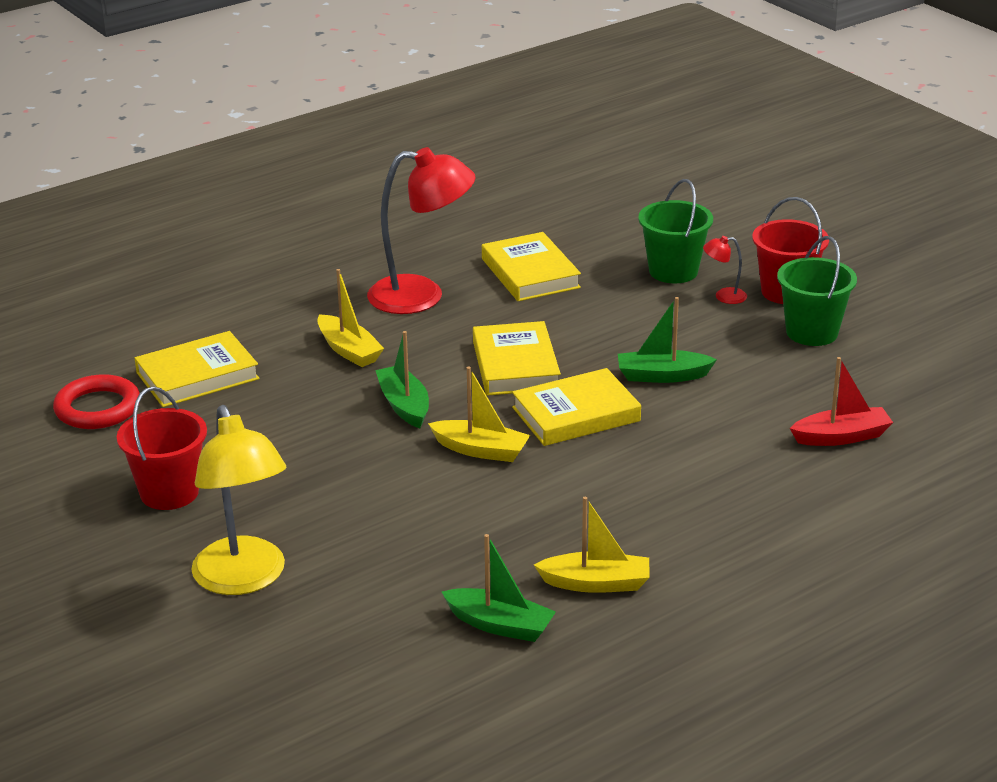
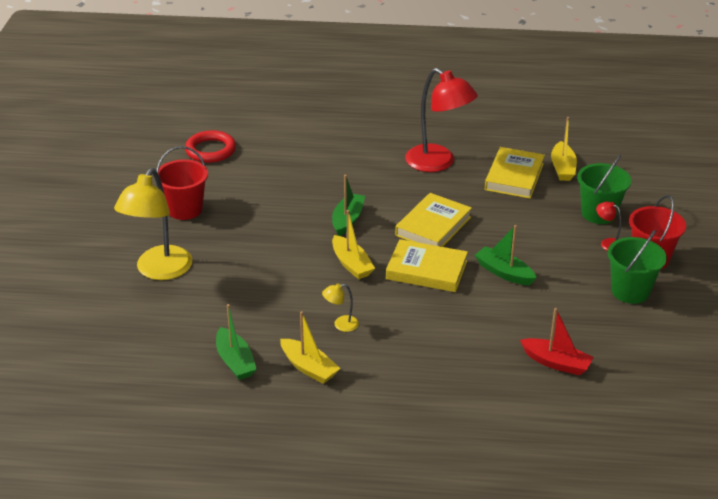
camera: 40 degrees right, 5 degrees up
(197, 376) = (274, 155): yellow book -> none
(349, 350) = (361, 176): yellow boat -> yellow boat (562, 168)
(564, 519) = (341, 325): none -> yellow lamp

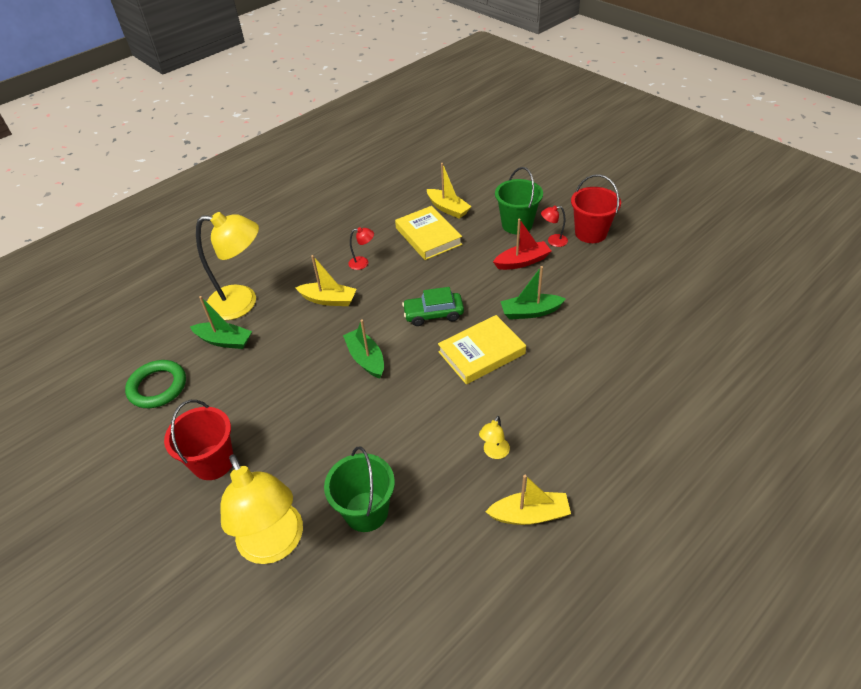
camera: 45 degrees left, 10 degrees up
(210, 150) = (157, 387): red ring -> green ring
(235, 361) = (469, 568): green boat -> green boat (224, 341)
(323, 136) = (242, 303): none -> yellow lamp
(351, 264) = (424, 393): yellow boat -> yellow boat (329, 300)
(433, 226) = (433, 314): yellow book -> green car
(438, 163) = (363, 263): red lamp -> red lamp, size x0.42
(556, 363) = (660, 351): red boat -> red boat (522, 261)
(630, 291) = (615, 264): green bucket -> green bucket (366, 511)

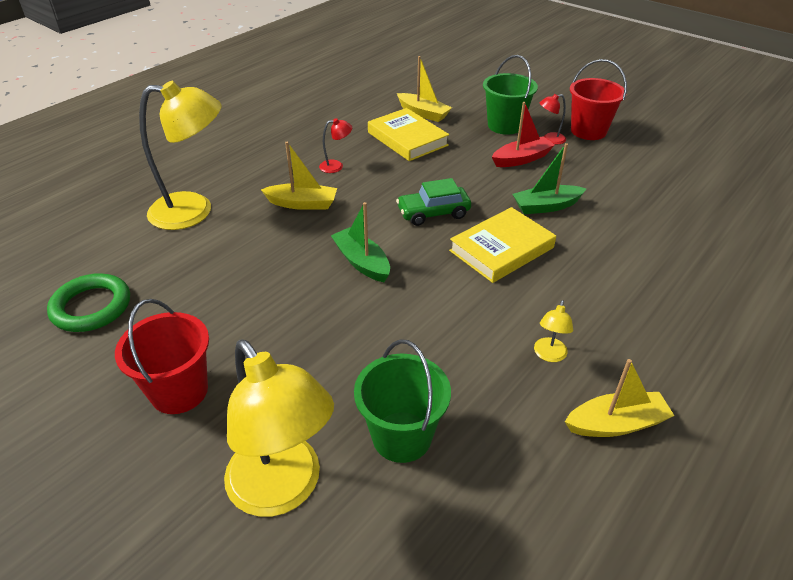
camera: 10 degrees left, 5 degrees down
(224, 341) = (176, 251): green boat -> none

